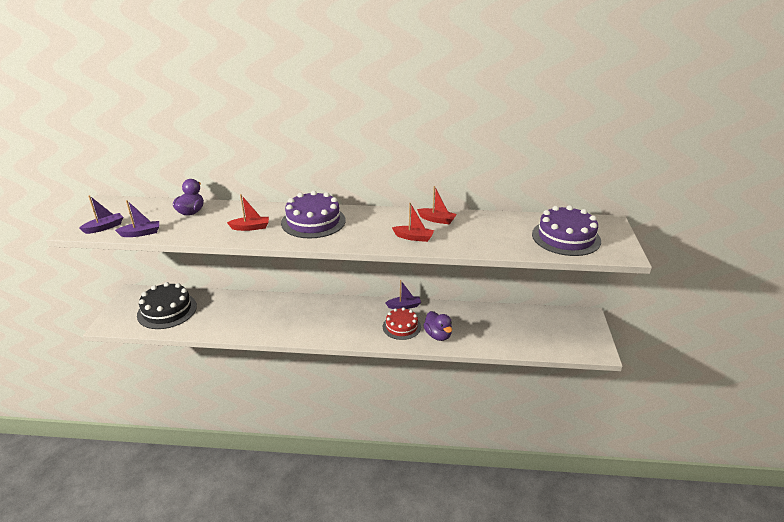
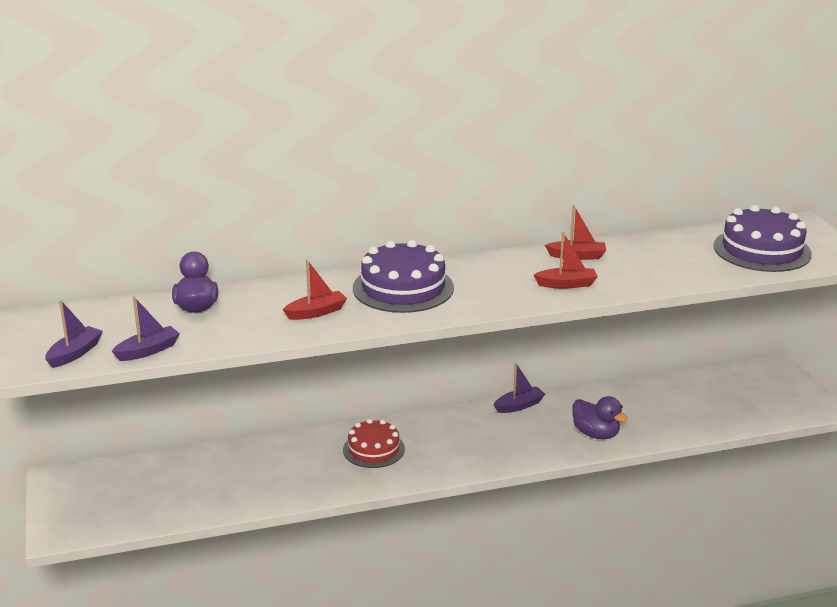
camera: 20 degrees left, 5 degrees down
(167, 310) = (144, 490): black cake -> none
(401, 327) = (536, 434): red cake -> red cake (373, 449)

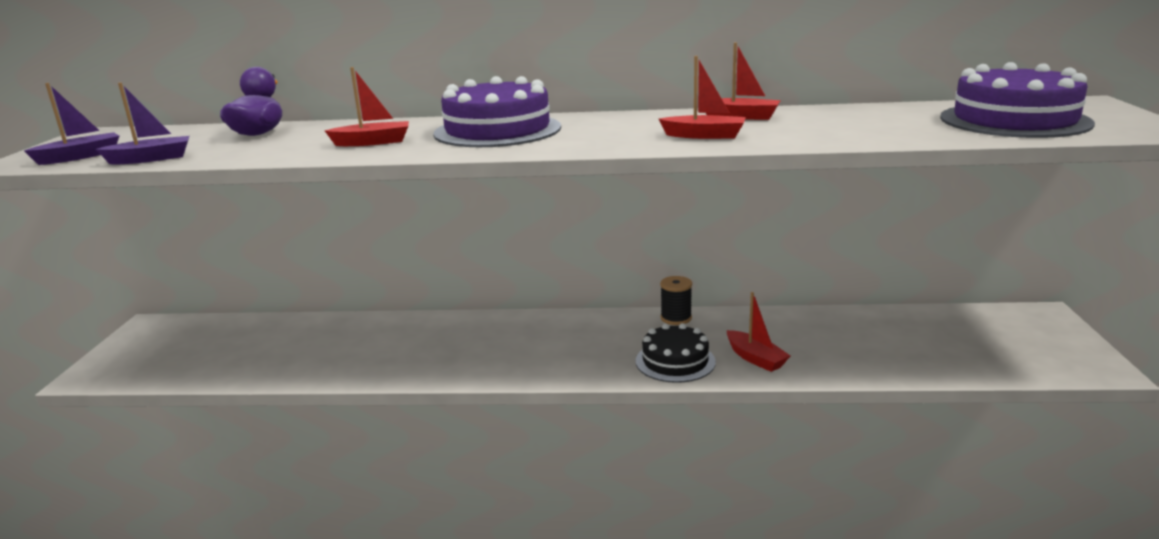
camera: 20 degrees right, 5 degrees down
(373, 449) = (477, 340): red cake -> none
(519, 406) = (676, 318): purple boat -> black spool
(539, 445) = (675, 361): none -> black cake
(596, 434) = (755, 358): purple duck -> red boat

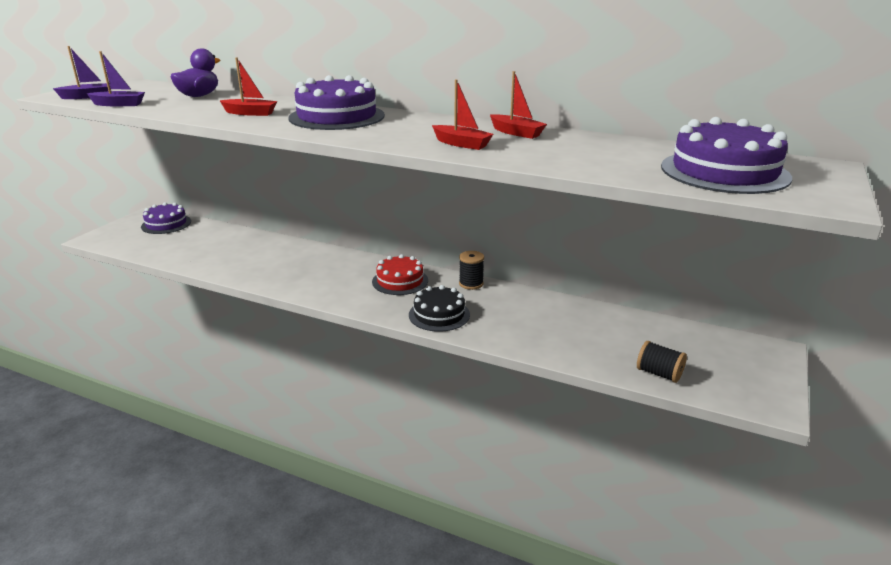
camera: 20 degrees right, 5 degrees up
(190, 332) = (166, 224): none -> purple cake
(589, 334) = (400, 281): none -> red cake
(755, 358) = (498, 327): red boat -> none
(968, 365) = (659, 373): none -> black spool

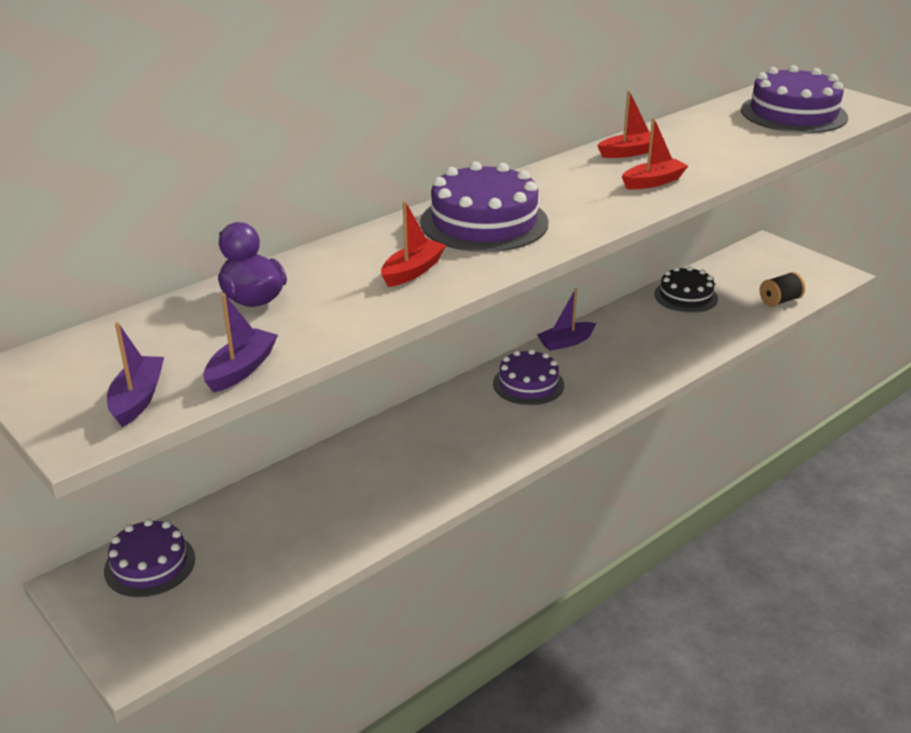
camera: 65 degrees left, 5 degrees up
(400, 281) = (528, 384): red cake -> purple cake
(439, 314) = (622, 378): black cake -> black cake (685, 296)
(471, 284) = (566, 342): black spool -> purple boat

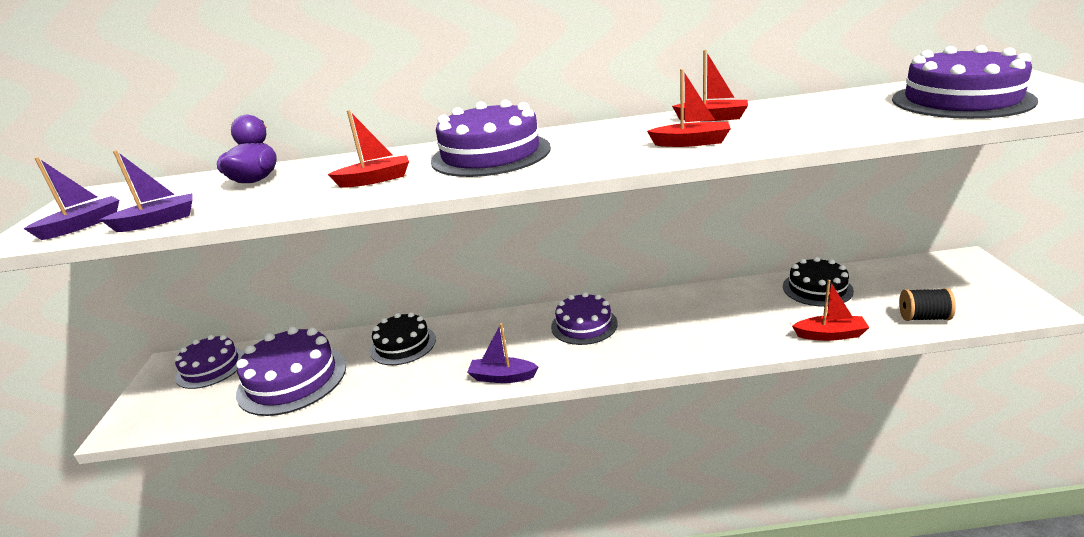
camera: 40 degrees right, 5 degrees down
(284, 536) = (292, 379): none -> purple cake
(365, 460) = (403, 345): none -> black cake
(566, 342) = (656, 300): purple boat -> purple boat (502, 377)
(732, 333) = (830, 335): none -> red boat

